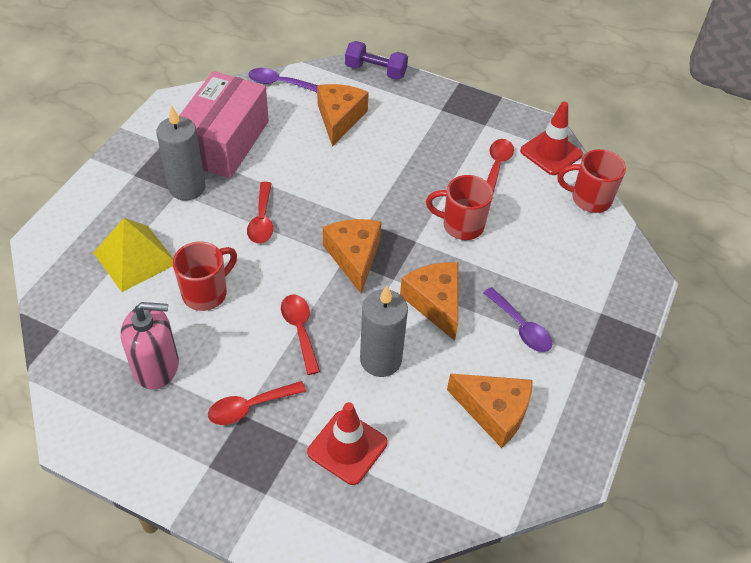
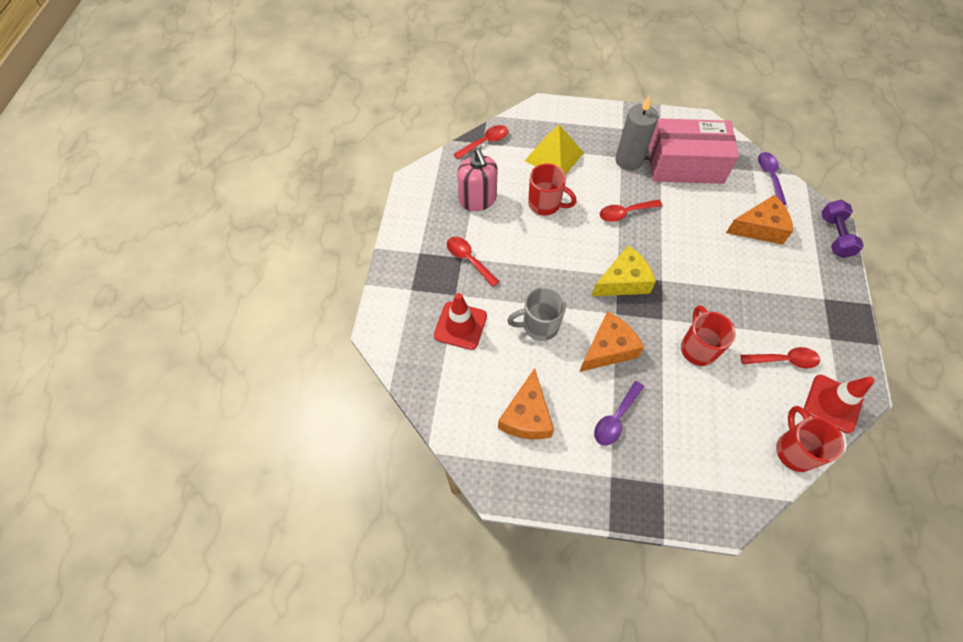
camera: 75 degrees right, 10 degrees up
(300, 330) = (541, 268): red spoon -> red spoon (485, 142)
(354, 257) = (623, 281): orange cheese -> yellow cheese
(380, 359) = (539, 326): grey candle -> grey mug

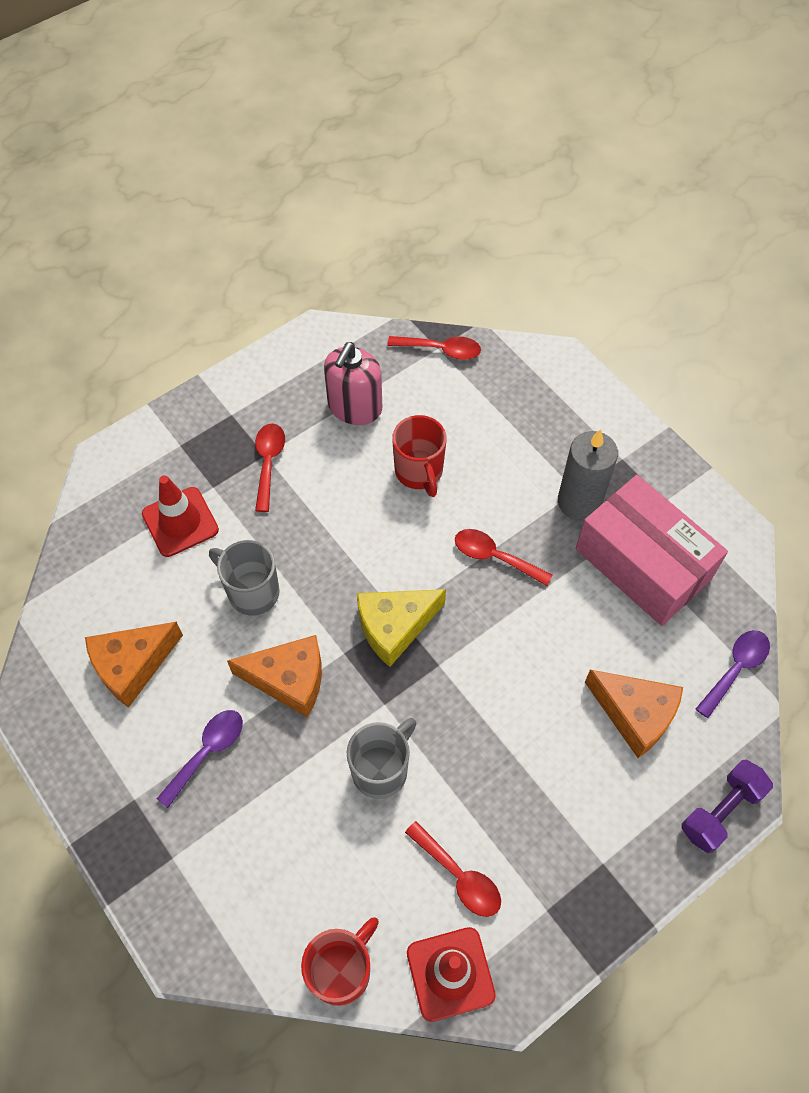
camera: 45 degrees right, 0 degrees up
(554, 156) = (497, 427): yellow pyramid -> none
(615, 419) = (207, 752): purple spoon -> purple spoon turned 135 degrees clockwise
(623, 281) = (395, 627): yellow cheese -> yellow cheese turned 135 degrees clockwise
(698, 348) = (381, 770): red mug -> grey mug

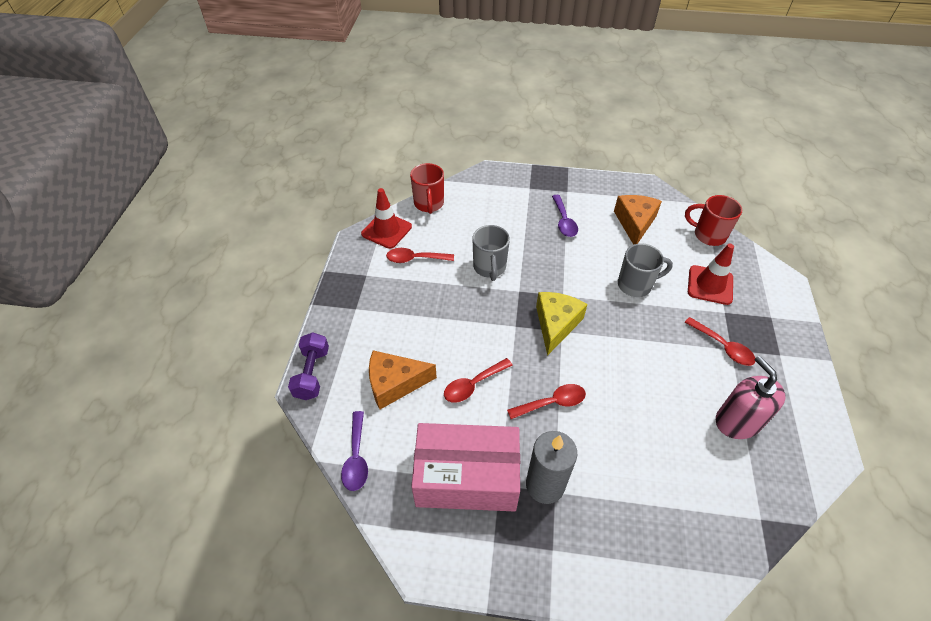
camera: 135 degrees right, 10 degrees down
(289, 679) = (570, 267): orange cheese -> none
(419, 472) = (651, 415): red mug -> red mug (708, 235)
(441, 350) = (757, 519): red spoon -> red spoon (473, 385)

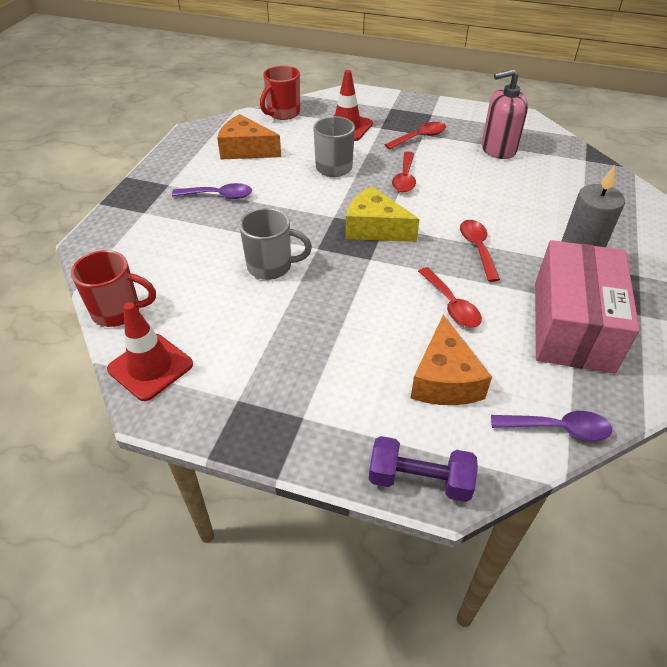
camera: 80 degrees left, 5 degrees down
(415, 259) = (226, 338): red spoon -> red spoon (405, 178)

